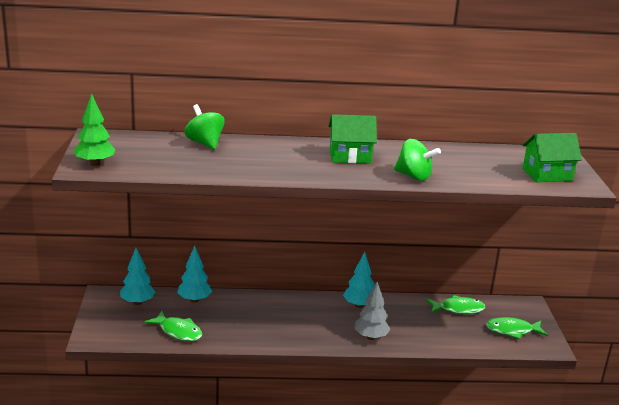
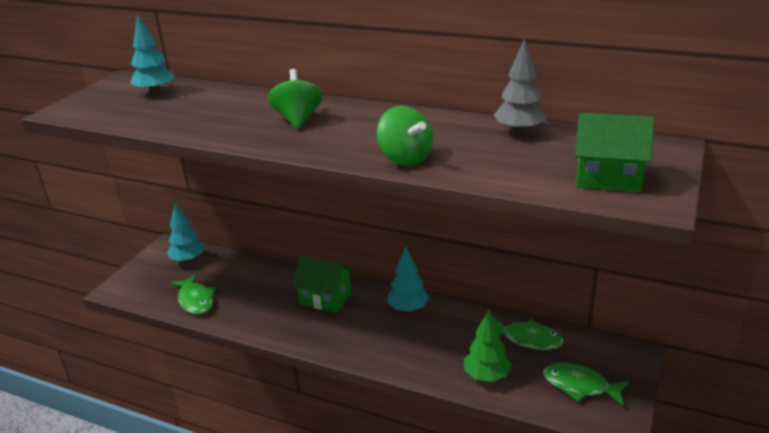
camera: 30 degrees right, 5 degrees up
(95, 164) = (80, 107): green tree -> green tree (486, 376)
(194, 300) = (242, 268): turquoise tree -> turquoise tree (155, 92)
(204, 143) = (216, 94): green spinning top -> green spinning top (298, 119)
(350, 156) = (357, 124): green house -> green house (325, 298)
(370, 337) = (388, 352): grey tree -> grey tree (519, 131)

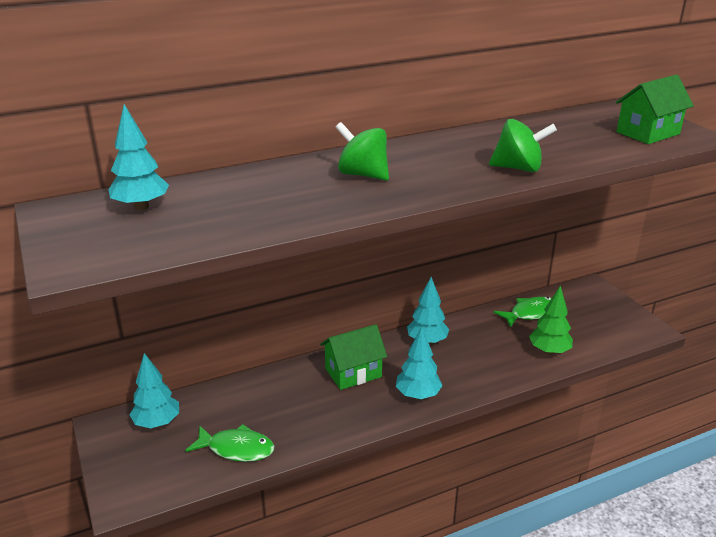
camera: 50 degrees left, 0 degrees up
(337, 340) = (418, 395): none -> turquoise tree
(519, 131) = (535, 125): grey tree -> none
(580, 386) = (601, 322): green fish -> none

